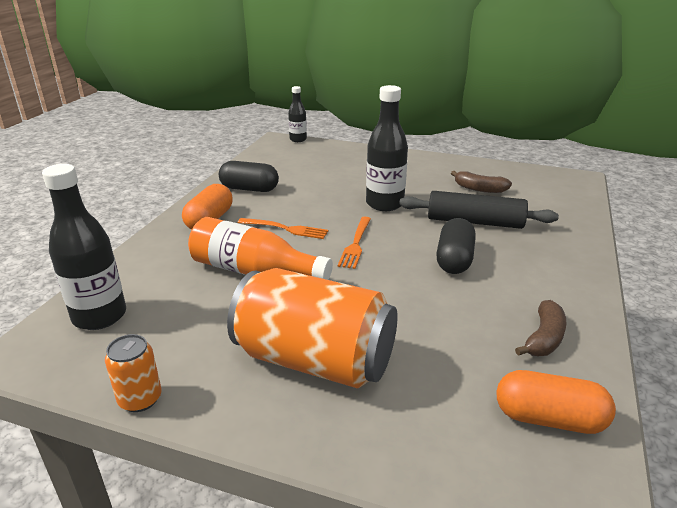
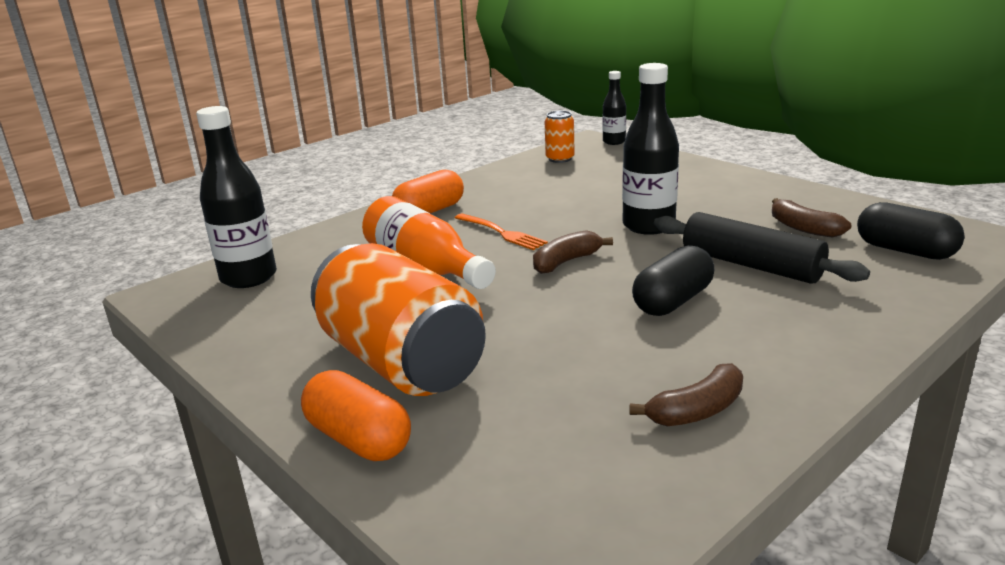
camera: 30 degrees right, 5 degrees down
(140, 399) = (217, 352): orange can -> orange can (560, 159)
(249, 189) = (502, 187): black capsule -> black capsule (905, 251)
(356, 244) = (566, 262): orange fork -> brown banana
(549, 419) = (603, 491): orange capsule -> orange capsule (359, 439)

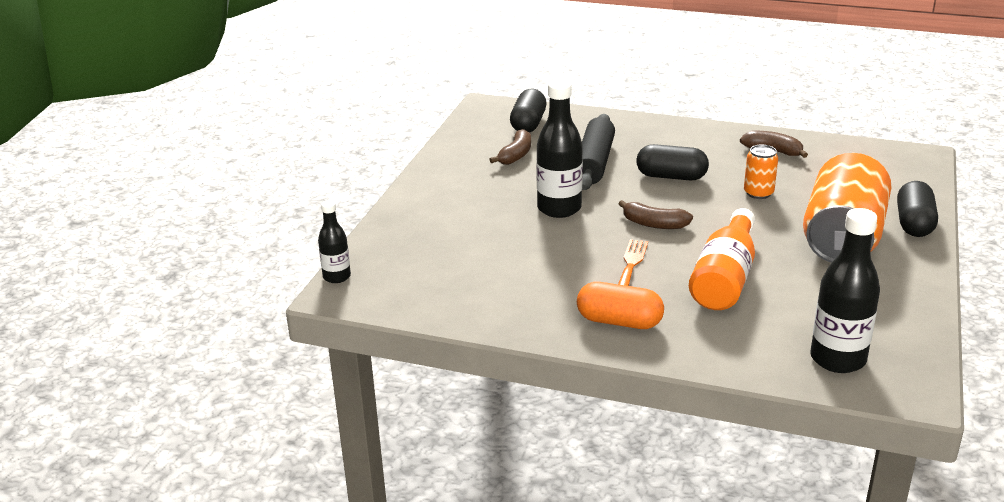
camera: 120 degrees left, 5 degrees up
(359, 439) = (914, 223): orange capsule -> black capsule
(560, 159) = (415, 294): orange can -> orange can (758, 193)

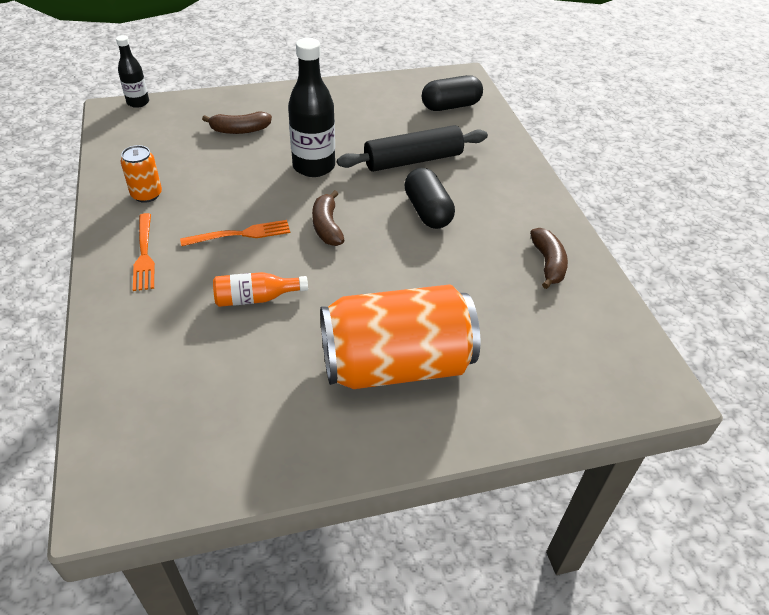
camera: 55 degrees right, 15 degrees up
(516, 155) = (388, 117): brown banana -> brown banana (240, 130)
(619, 321) = (144, 254): orange capsule -> orange fork
(725, 278) = (256, 298): orange bottle -> orange bottle, size x0.57
(758, 193) = (444, 277): orange can -> orange can (146, 194)
(837, 359) = (145, 419): black bottle -> none
(914, 223) = (478, 420): black capsule -> none

